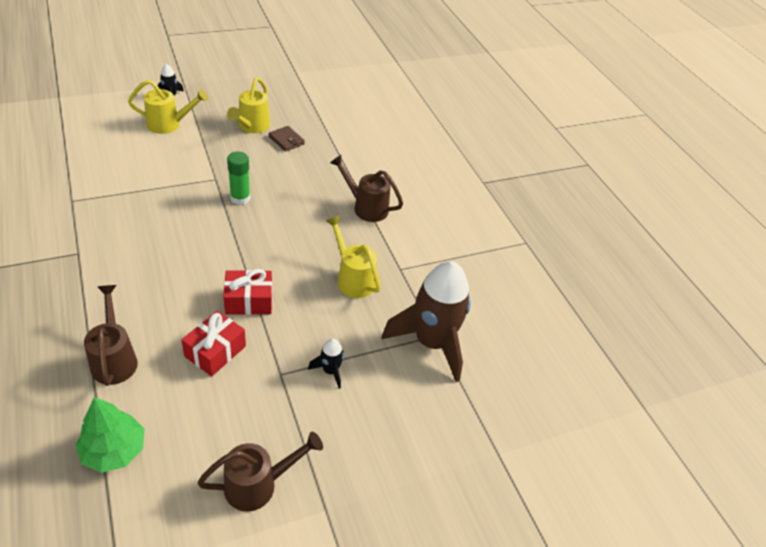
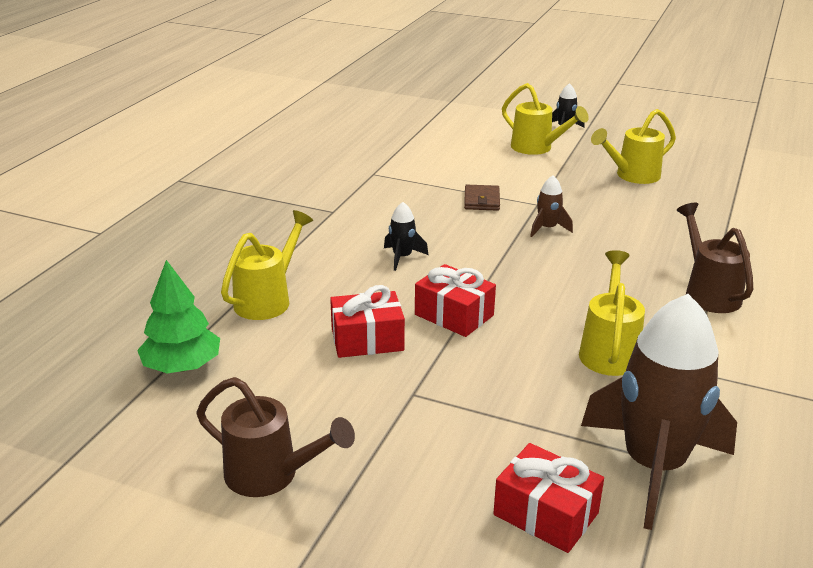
camera: 50 degrees right, 15 degrees down
(114, 359) = (267, 300): brown watering can -> yellow watering can
(240, 198) = (547, 228): green glue stick -> brown rocket
(286, 140) = (664, 199): brown wallet -> brown wallet (481, 200)
(330, 371) = (475, 421): black rocket -> black rocket (402, 257)
(411, 405) = (546, 514): none -> red gift

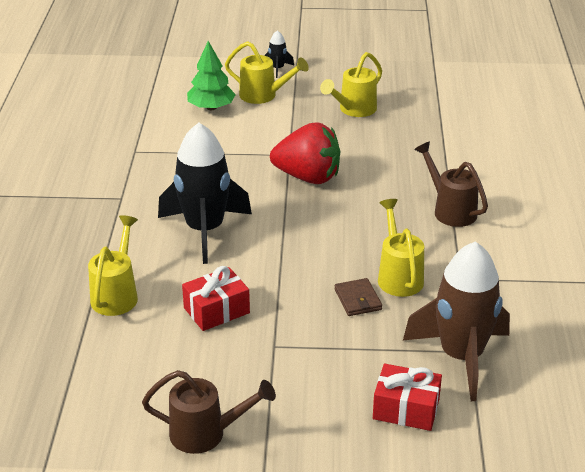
camera: 20 degrees left, 5 degrees up
(182, 366) = (84, 369): green tree -> green tree (211, 107)
(402, 257) = (205, 230): black rocket -> black rocket, size x2.37
(454, 315) = (272, 273): red gift -> none
(481, 200) = (242, 160): brown wallet -> brown wallet (357, 299)
(547, 228) = (308, 177): brown rocket -> red strawberry

